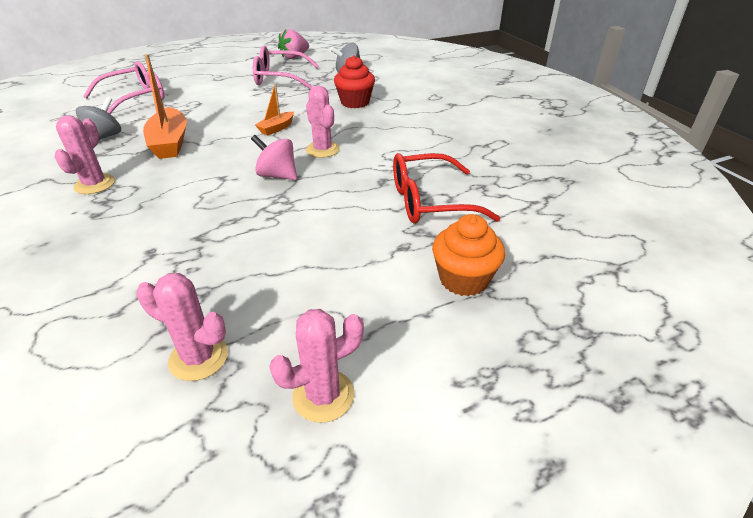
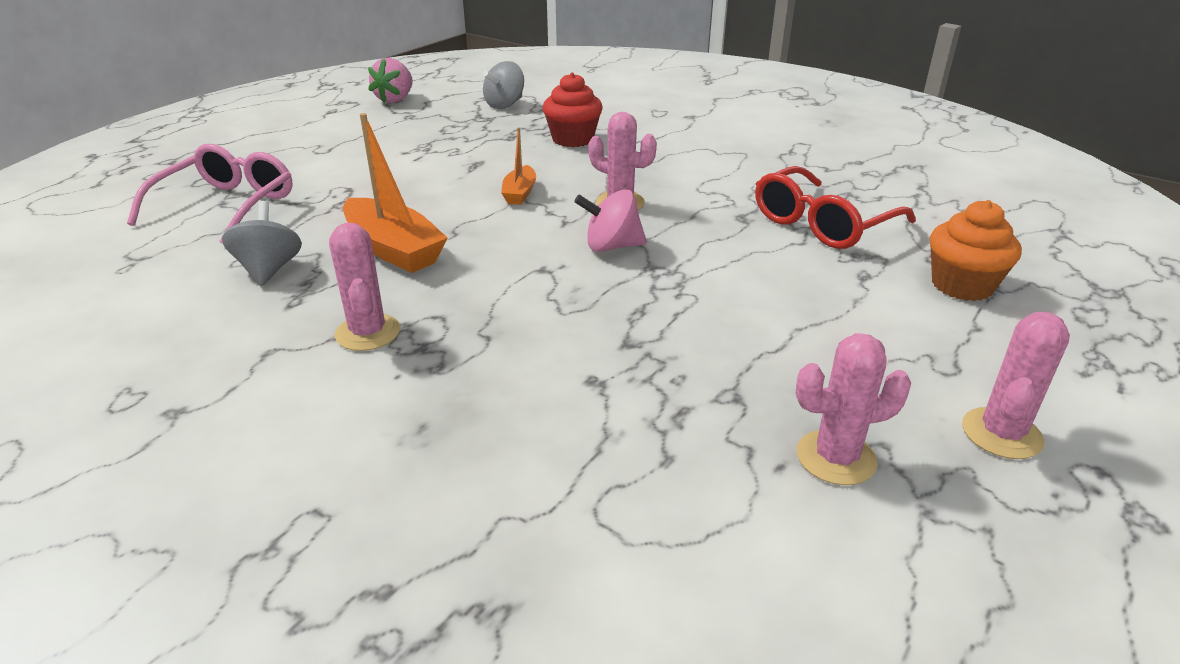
camera: 30 degrees left, 5 degrees down
(279, 78) = (419, 131): pink glasses -> none

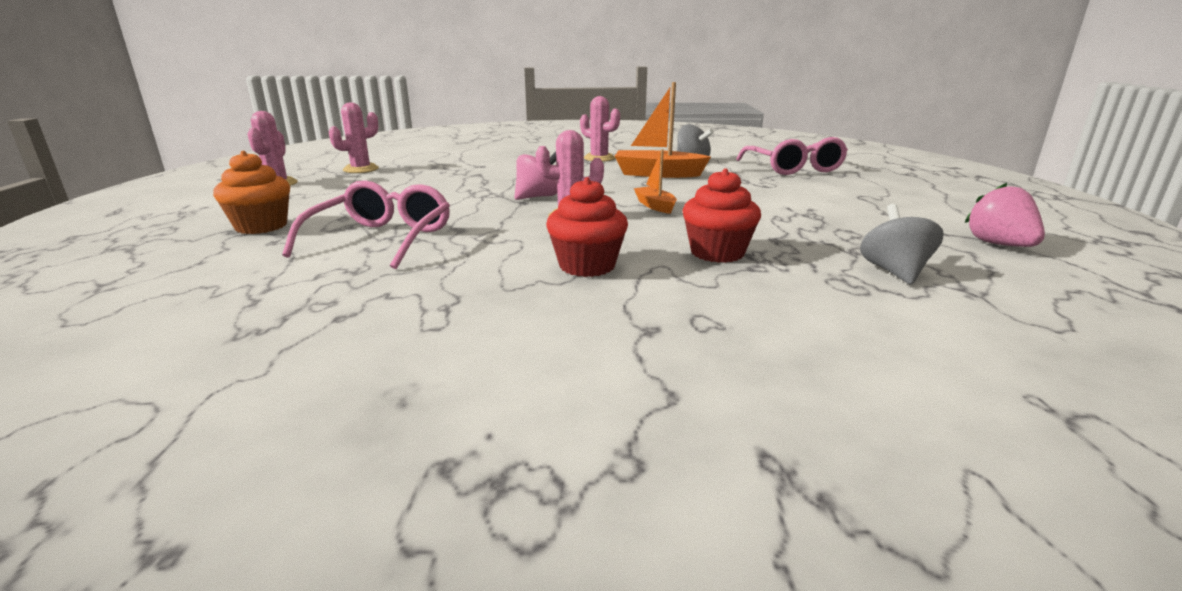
camera: 145 degrees right, 10 degrees down
(675, 153) = (587, 266): none -> red cupcake
(822, 224) = (382, 239): red glasses -> pink glasses

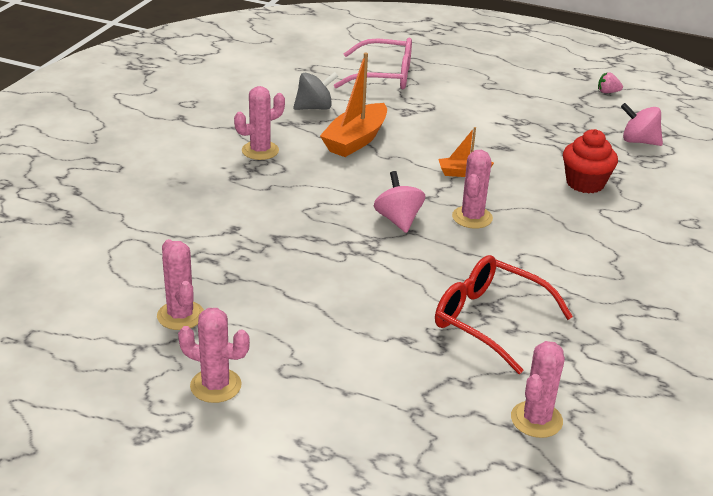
camera: 70 degrees left, 10 degrees up
(204, 271) = (536, 419): none -> pink cactus
(261, 226) = (410, 392): orange cupcake -> none
(382, 239) = (489, 320): pink glasses -> red glasses
(587, 266) = (591, 237): red cupcake -> none
(894, 272) = (638, 141): grey spinning top -> pink spinning top
(999, 244) = (607, 92): pink strawberry -> pink strawberry, size x0.56

